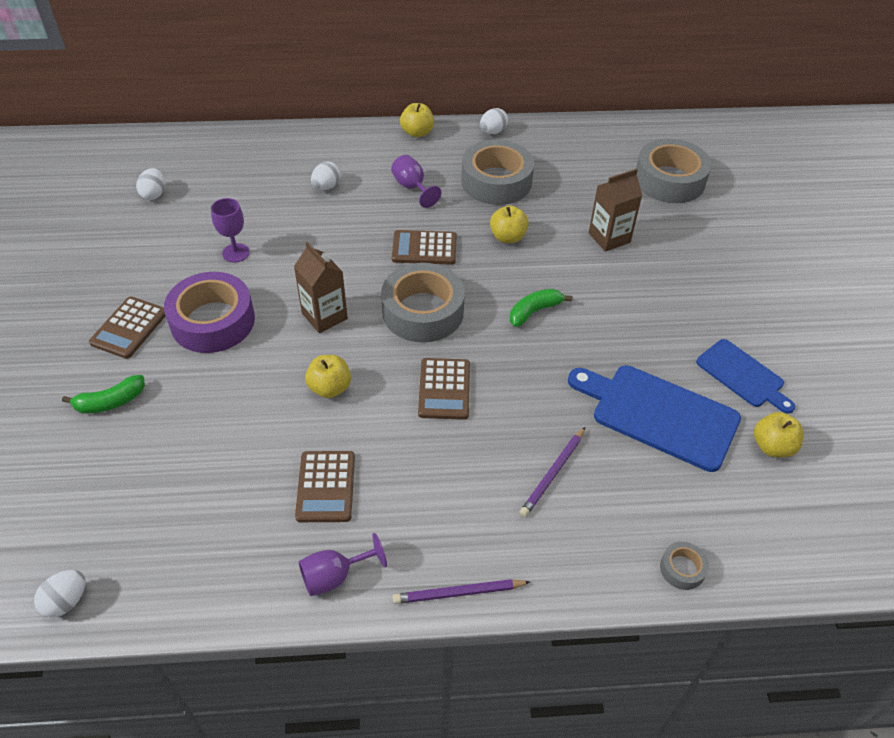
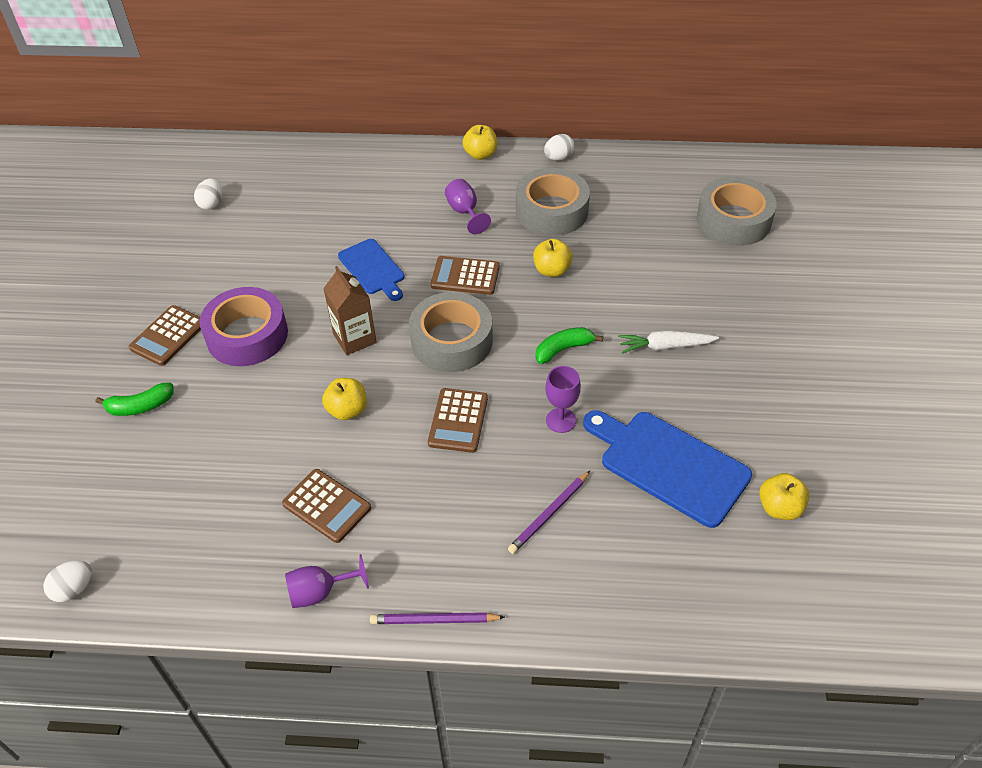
camera: 10 degrees right, 0 degrees up
(236, 253) = (280, 268): purple goblet -> purple goblet (561, 420)
(326, 186) = (379, 206): white egg -> none
(326, 487) = (326, 506): brown calculator -> brown calculator turned 60 degrees counterclockwise
(609, 238) = (656, 278): brown carton -> none
(631, 301) = (665, 346): none -> white carrot
(682, 569) = (659, 620): grey tape -> none
(742, 375) = (765, 432): blue cutting board -> blue cutting board (372, 269)

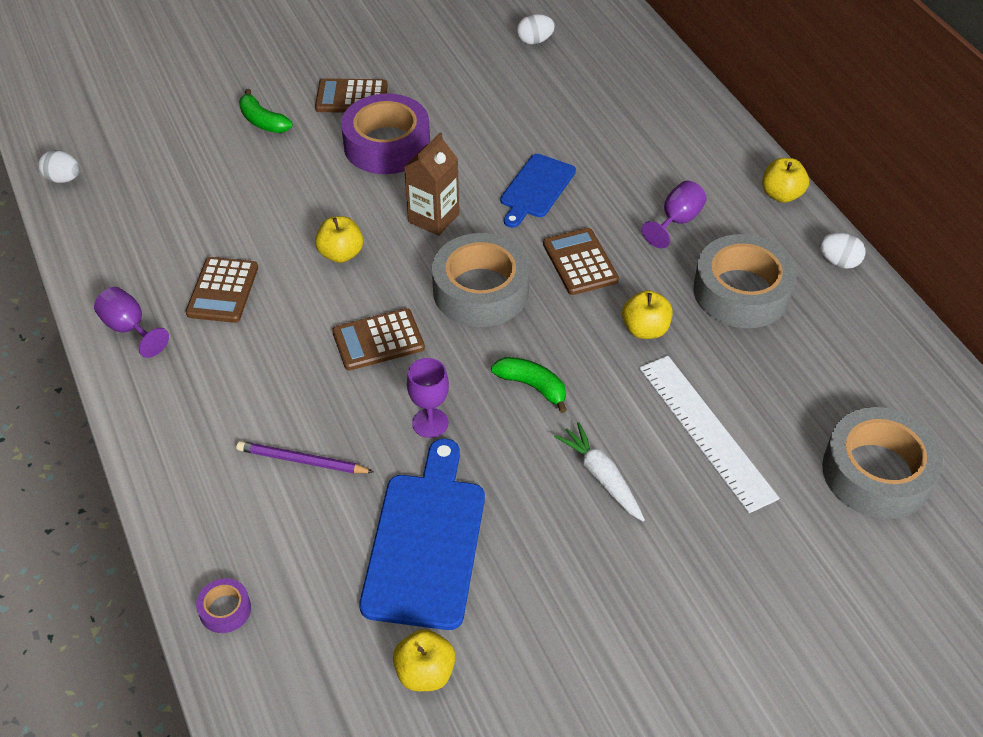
camera: 60 degrees right, 0 degrees up
(434, 620) = (136, 422): purple pencil -> none
(657, 279) = (706, 431): none -> white ruler
(666, 616) = (225, 609): none -> purple tape

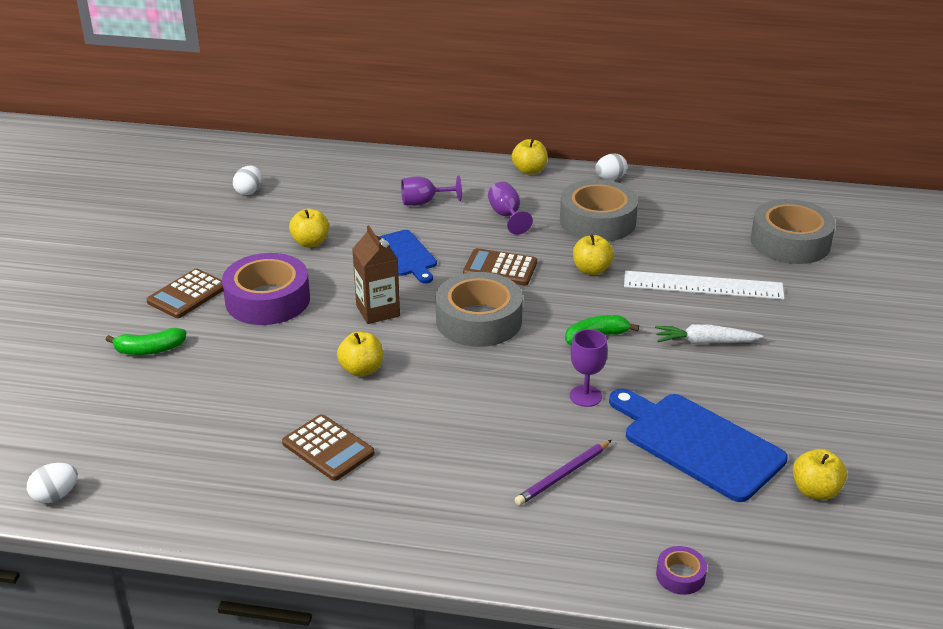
camera: 55 degrees left, 15 degrees down
(129, 328) = (310, 521): purple goblet -> purple goblet (424, 202)
(378, 340) = (476, 388): brown calculator -> none
(495, 121) = (310, 242): none -> yellow apple

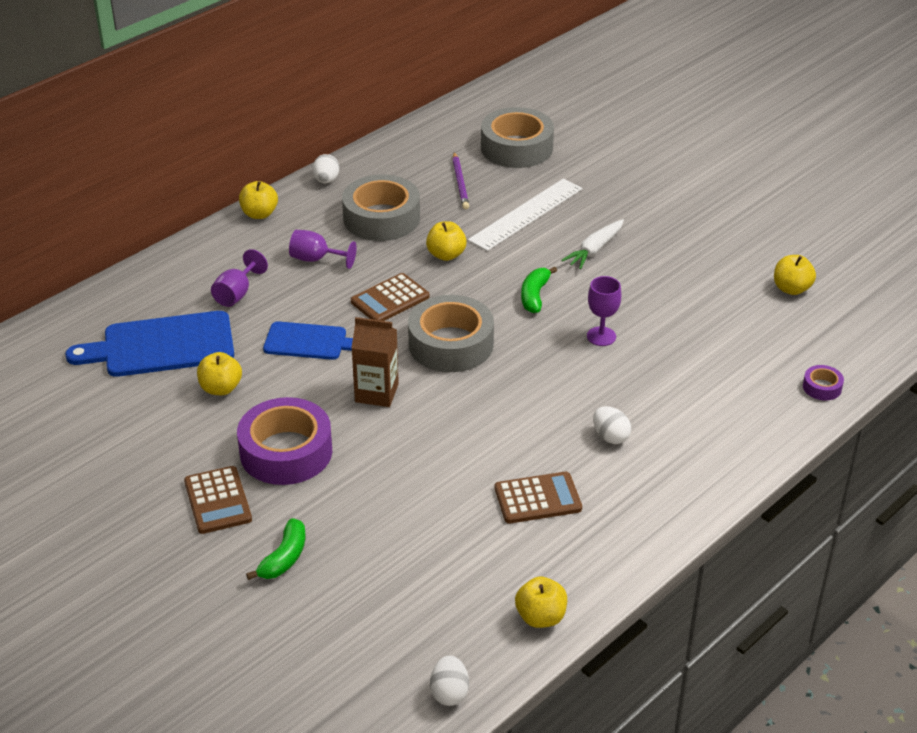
camera: 55 degrees left, 5 degrees up
(249, 191) = (76, 392): white egg -> white egg (610, 437)
(361, 370) = (451, 437): yellow apple -> yellow apple (540, 617)
(563, 475) = (679, 390): purple pencil -> purple pencil (460, 183)
(698, 443) = (701, 312): blue cutting board -> blue cutting board (162, 345)

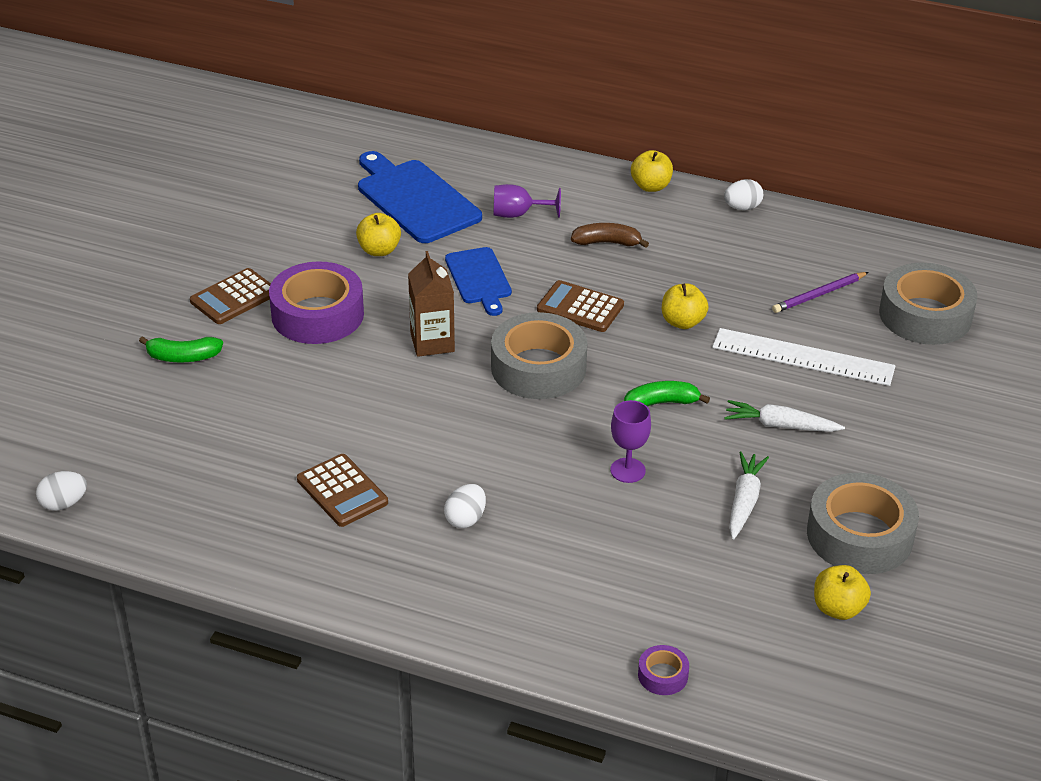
camera: 65 degrees right, 0 degrees up
(316, 259) = (607, 243): purple goblet -> brown banana
(381, 218) = (709, 262): grey tape -> grey tape (859, 535)
(540, 617) = (181, 537): yellow apple -> none
(665, 293) = (744, 501): none -> white carrot

